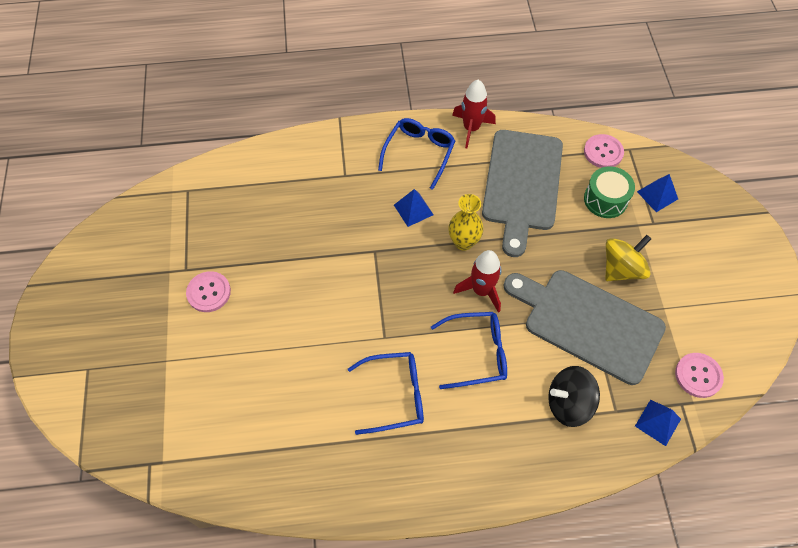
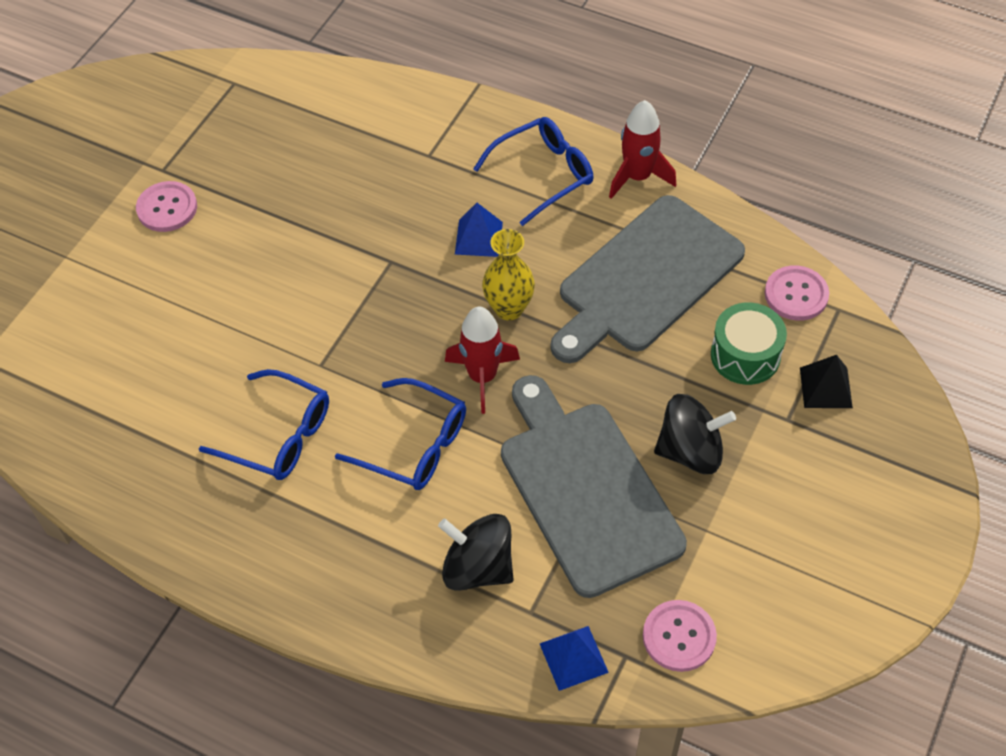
camera: 35 degrees right, 5 degrees down
(621, 269) = (690, 451): yellow spinning top -> black spinning top
(657, 195) = (825, 387): blue pyramid -> black pyramid

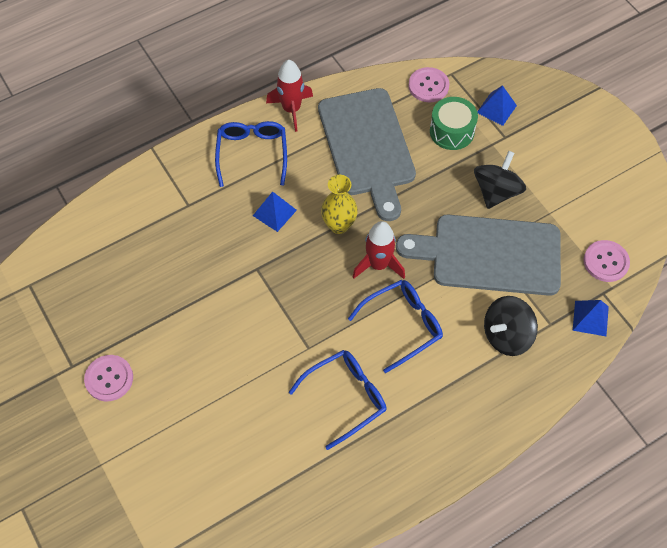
camera: 60 degrees left, 5 degrees up
(825, 387) = (496, 109): black pyramid -> blue pyramid

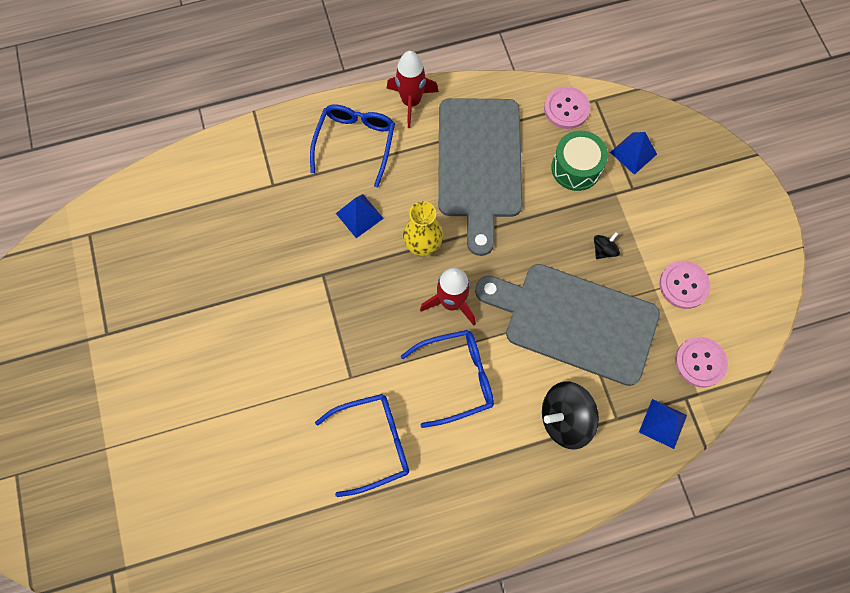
camera: 15 degrees right, 10 degrees up
(109, 378) = (139, 357): pink button -> pink button (683, 285)
(496, 191) = (603, 250): black spinning top -> black spinning top, size x0.50

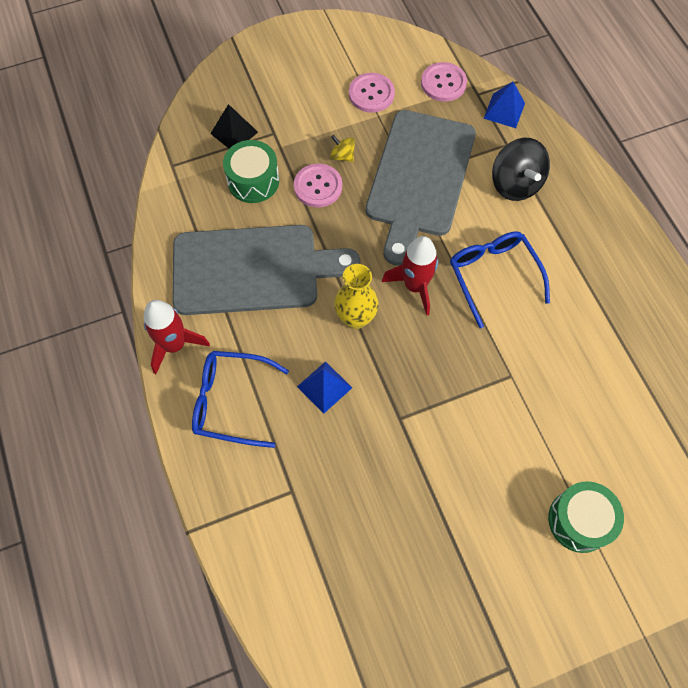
camera: 95 degrees left, 5 degrees down
(209, 413) = (579, 520): none -> green drum
(372, 443) = (574, 347): blue glasses -> none
(566, 109) = (183, 191): pink button -> pink button (318, 186)
(603, 250) = (342, 156): black spinning top -> yellow spinning top
(633, 153) = (234, 132): blue pyramid -> black pyramid

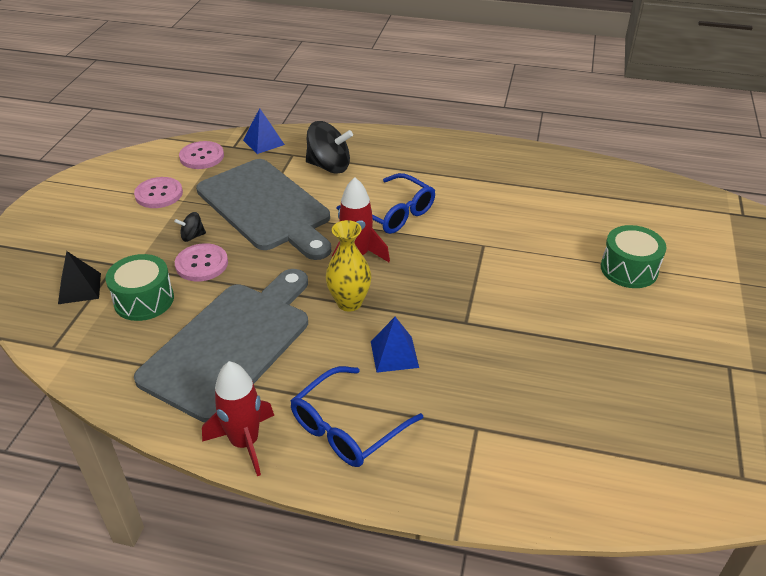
camera: 55 degrees left, 25 degrees down
(342, 156) = (192, 236): yellow spinning top -> black spinning top
(493, 276) = (392, 213): blue glasses -> blue glasses turned 150 degrees counterclockwise

